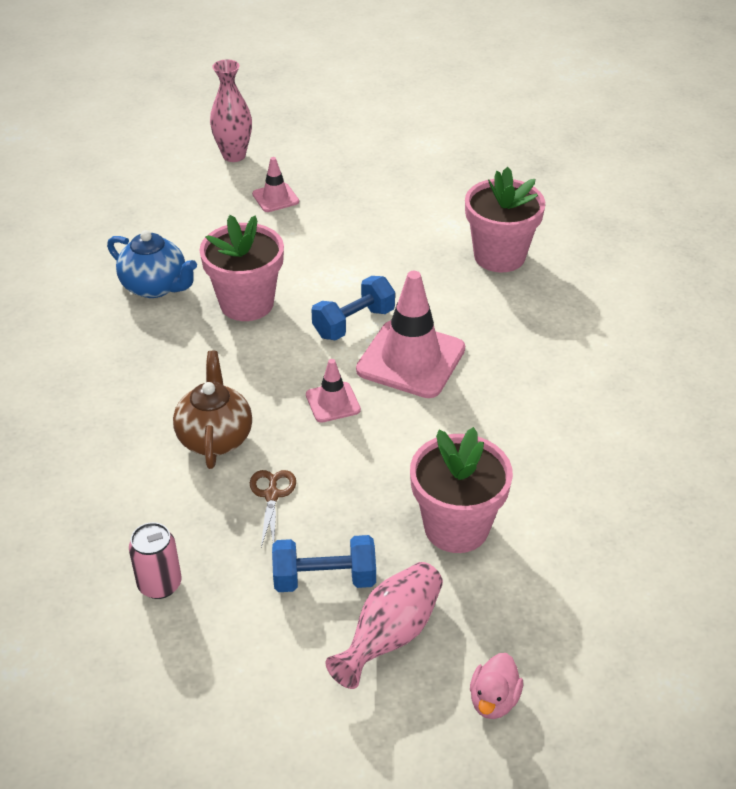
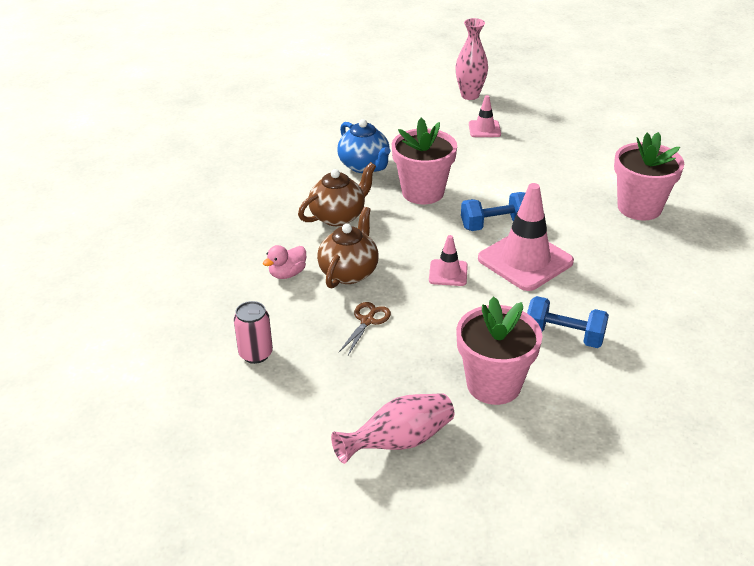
camera: 25 degrees right, 5 degrees down
(160, 366) = (338, 216): none -> brown teapot
(324, 579) = (372, 388): blue dumbbell -> blue dumbbell (564, 336)
(493, 700) = (452, 514): pink duck -> pink duck (287, 274)

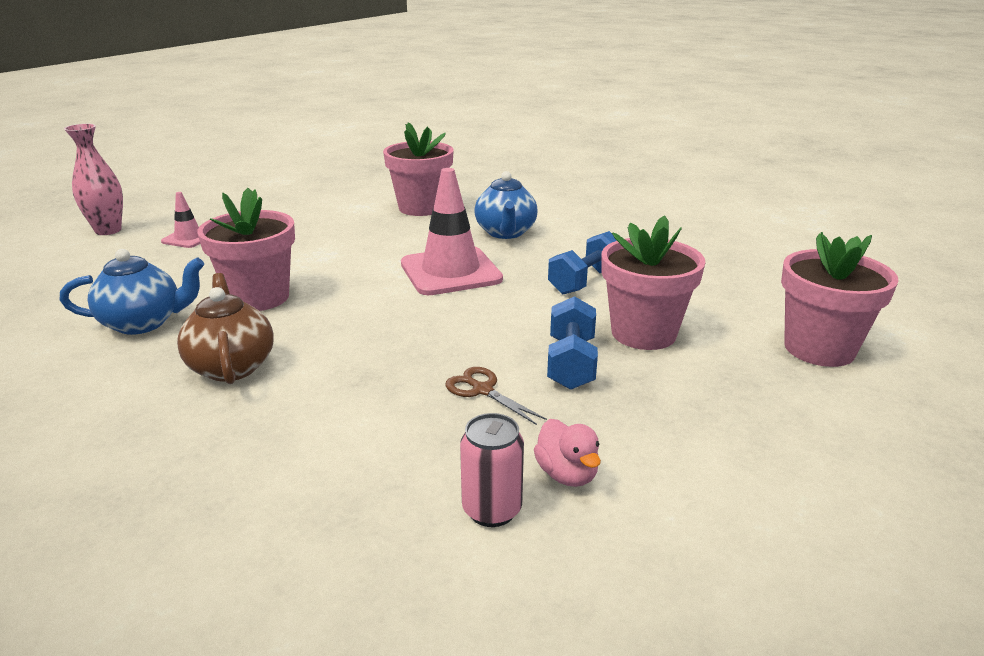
camera: 70 degrees left, 10 degrees down
(287, 274) = (319, 438): pink duck -> pink duck (567, 474)
(349, 272) = (367, 383): brown teapot -> none
(399, 442) = (724, 414): pink vase -> none
(448, 273) = (433, 316): pink traffic cone -> none
(495, 225) = (373, 272): blue dumbbell -> blue dumbbell (571, 363)
(536, 497) = (819, 349): none -> pink flower pot
(627, 269) = (506, 233): none -> blue teapot

